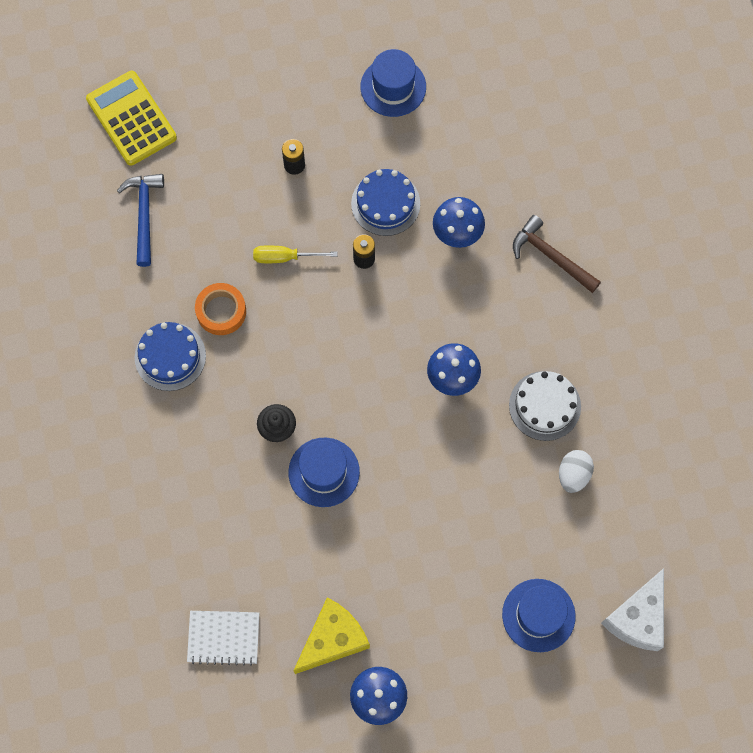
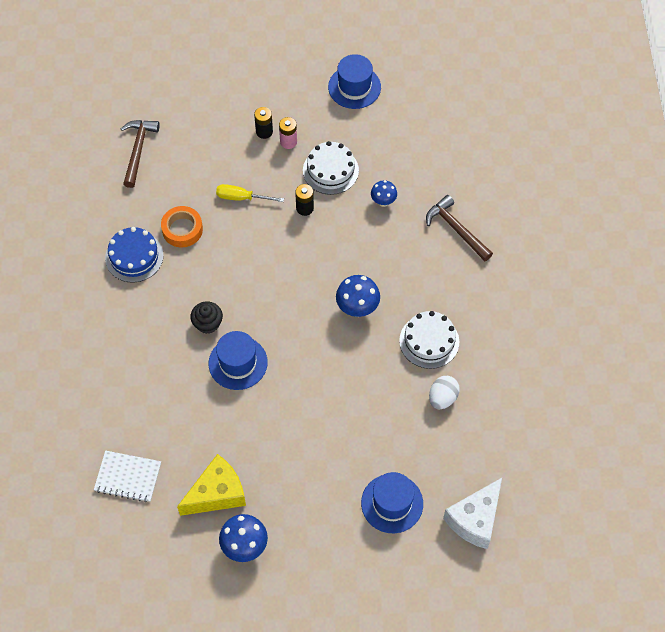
camera: 10 degrees right, 10 degrees down
(131, 119) = (144, 80): yellow calculator -> none
(144, 215) = (138, 150): blue hammer -> brown hammer
(326, 174) = (288, 142): none -> pink battery
(385, 203) = (330, 170): blue cake -> white cake
(457, 234) = (383, 202): blue mushroom -> blue mushroom, size x0.63

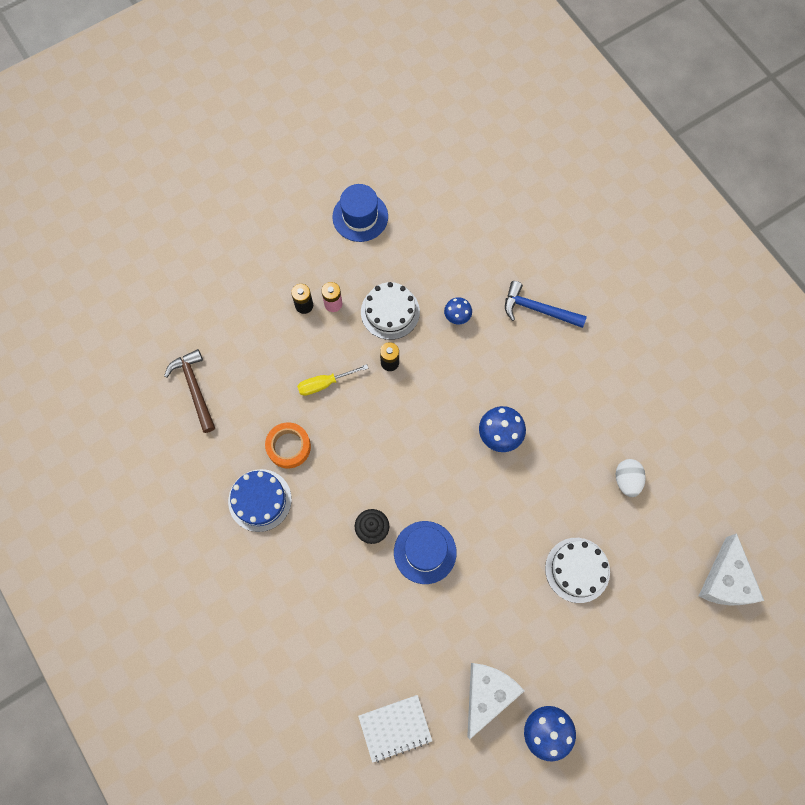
camera: 30 degrees left, 10 degrees up
(217, 493) = (487, 694): yellow cheese -> white cheese
(392, 503) = (646, 608): blue hat -> none
(429, 341) = (581, 432): white cake -> white cake (577, 570)
(456, 229) = (538, 309): brown hammer -> blue hammer

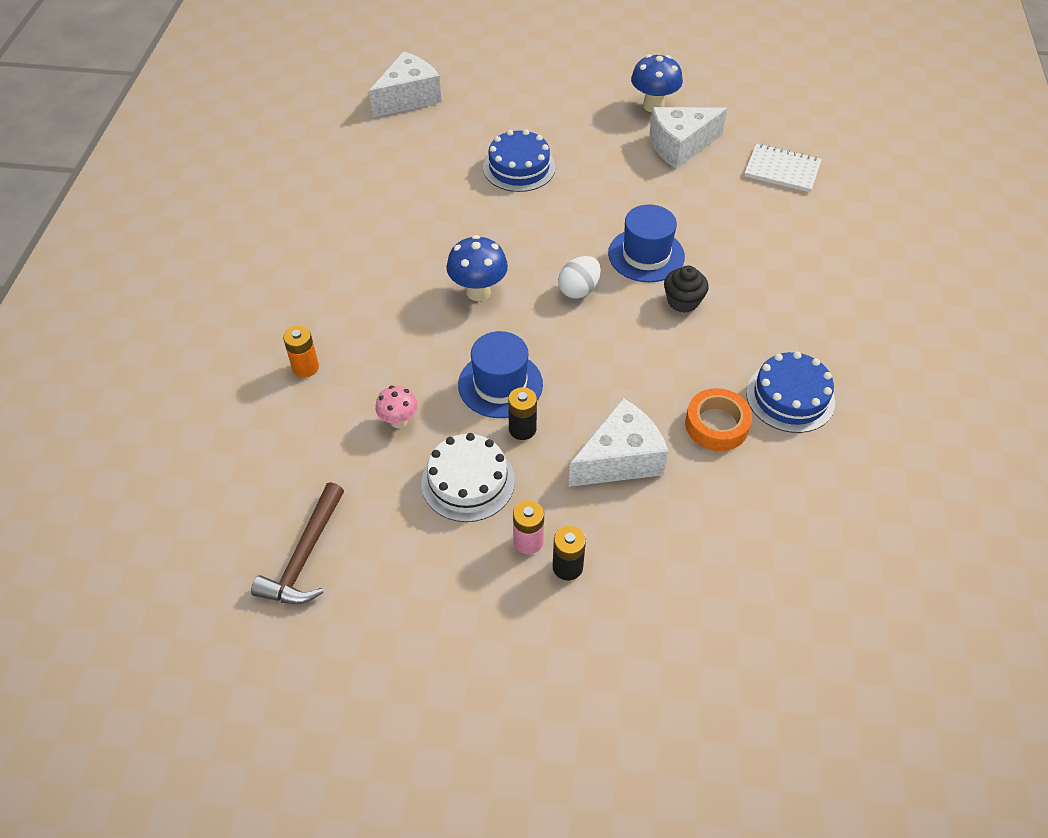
camera: 140 degrees left, 20 degrees down
(194, 389) = (795, 566): brown hammer -> brown hammer (305, 556)
(324, 383) = (619, 459): yellow screwdriver -> white cheese
(360, 217) = (384, 630): blue hat -> blue hat (500, 384)
(457, 317) = (399, 421): blue mushroom -> pink mushroom
(538, 309) = (305, 367): blue hammer -> orange battery
(577, 570) = (519, 167): white cake -> blue cake
(626, 480) = (402, 192): white egg -> white egg (579, 290)

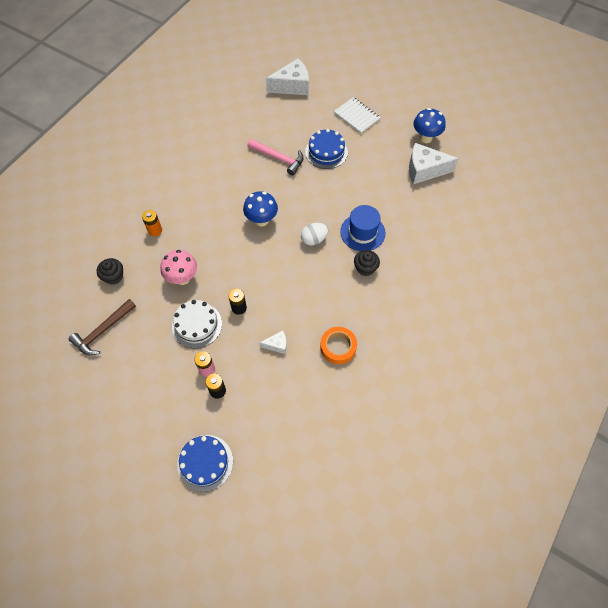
camera: 25 degrees right, 10 degrees up
(273, 463) = (113, 276): none -> black cupcake
(399, 421) = (182, 278): pink mushroom -> pink mushroom, size x1.59
(449, 199) = (278, 158): none -> pink hammer
(500, 384) = (242, 278): blue hat -> none
(619, 459) = (277, 345): white cheese -> white cheese, size x0.50
(782, 170) = (474, 207): white notebook -> white notebook (356, 116)
(790, 397) = (387, 348): blue cake -> blue cake (205, 462)

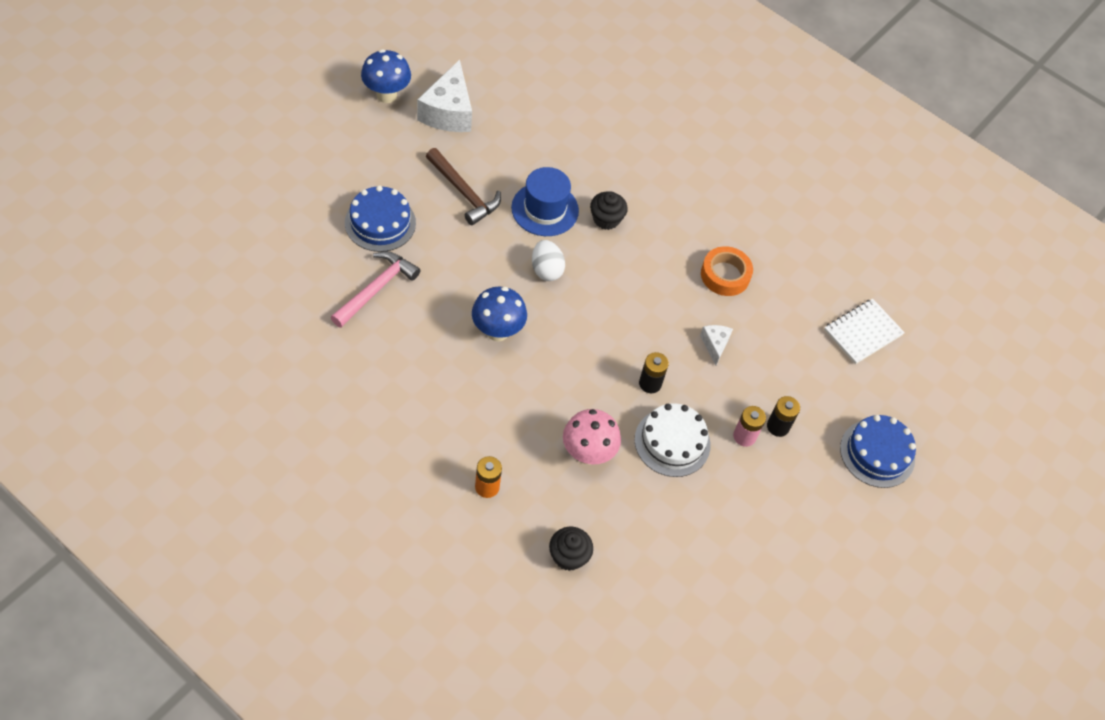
camera: 90 degrees left, 5 degrees down
(103, 331) = (668, 575): brown hammer -> brown hammer (463, 192)
(292, 86) = (215, 242): white cheese -> none
(356, 116) = (315, 168): white notebook -> white notebook (862, 332)

